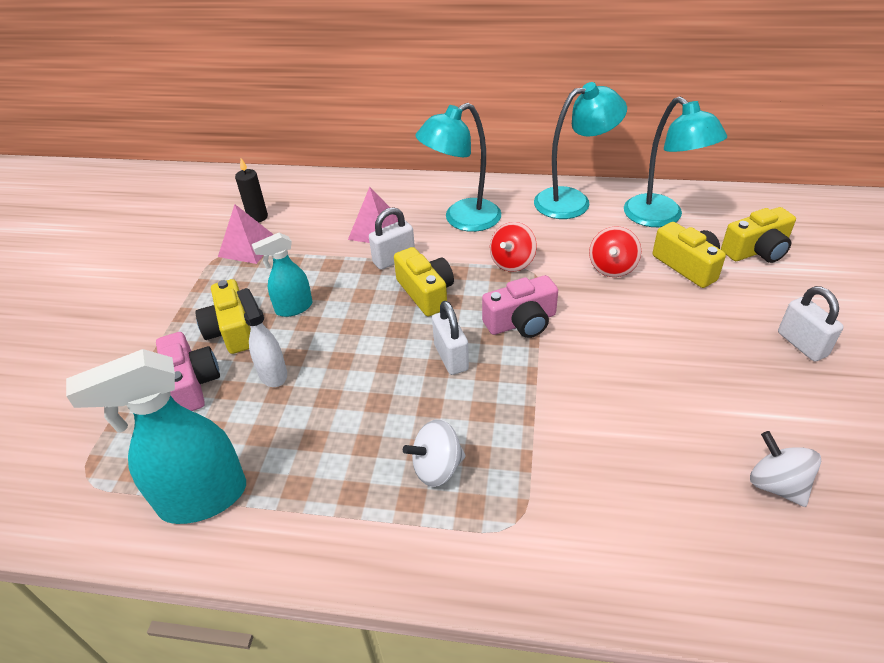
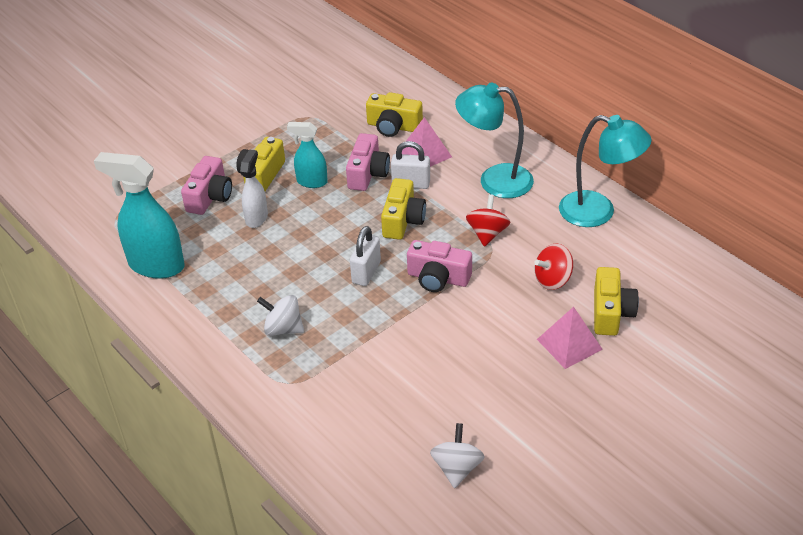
camera: 40 degrees right, 0 degrees up
(248, 247) = (330, 120): pink pyramid -> pink pyramid (569, 344)
(258, 217) = (359, 99): black candle -> none
(342, 272) = (368, 173): none -> pink camera
(512, 262) = (487, 233): red spinning top -> red spinning top turned 120 degrees clockwise
(661, 217) = (649, 266): turquoise lamp -> none
(756, 251) = (684, 335): yellow camera -> yellow camera (393, 126)
(802, 344) = (607, 413): white padlock -> none

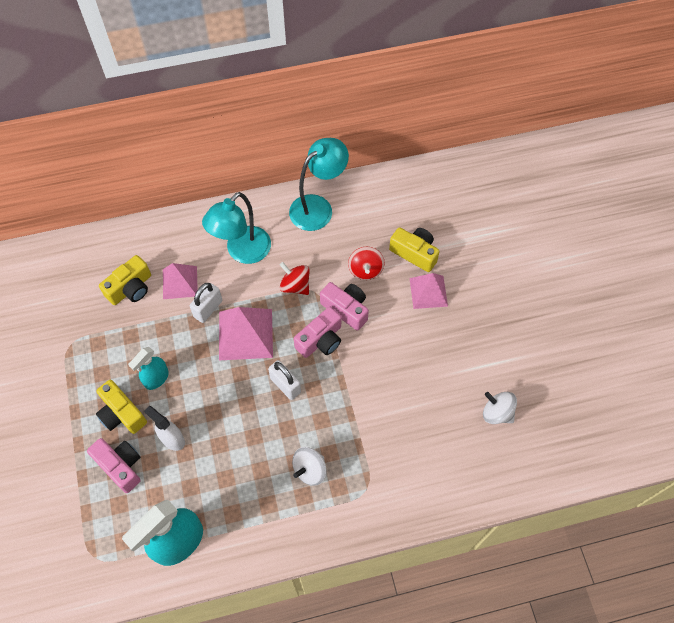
camera: 65 degrees left, 20 degrees up
(368, 173) = (175, 333): pink camera -> pink camera (346, 309)
(403, 220) = (245, 334): yellow camera -> pink pyramid

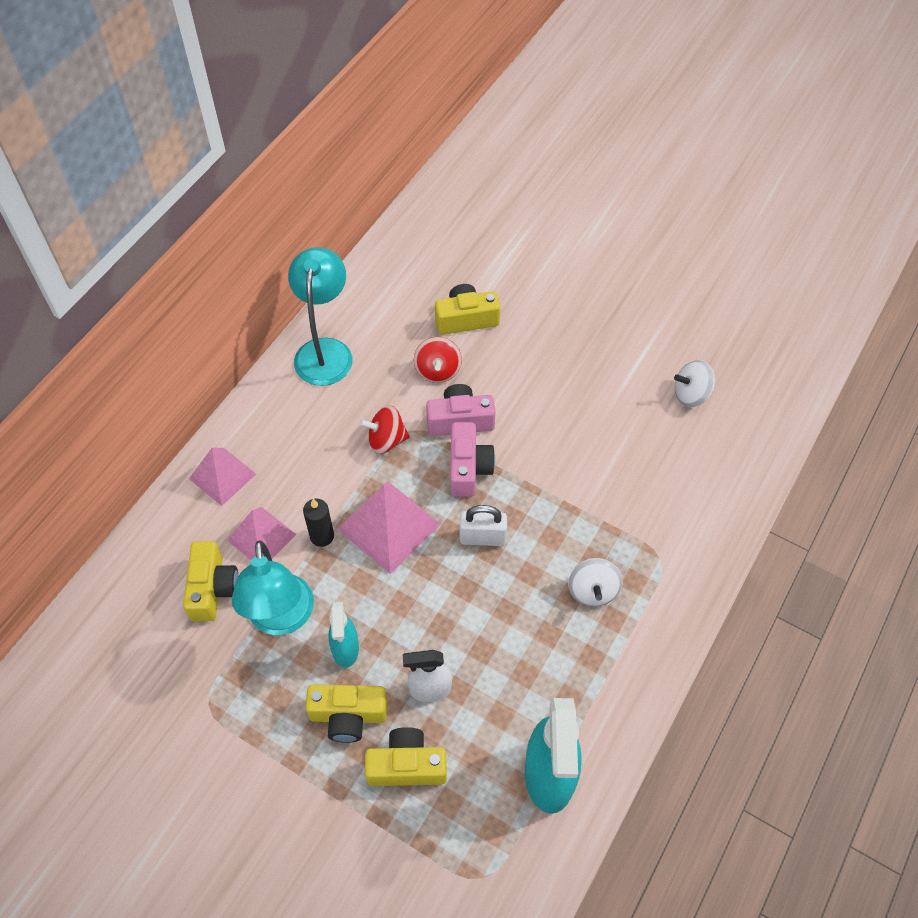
camera: 45 degrees left, 5 degrees down
(120, 466) = (407, 765): pink camera -> yellow camera
(208, 309) = (322, 536): white padlock -> black candle
(242, 252) = (295, 453): turquoise lamp -> turquoise lamp (281, 619)
(365, 270) = (437, 370): red spinning top -> red spinning top turned 45 degrees clockwise
(428, 292) = (517, 343): pink pyramid -> pink pyramid (222, 476)

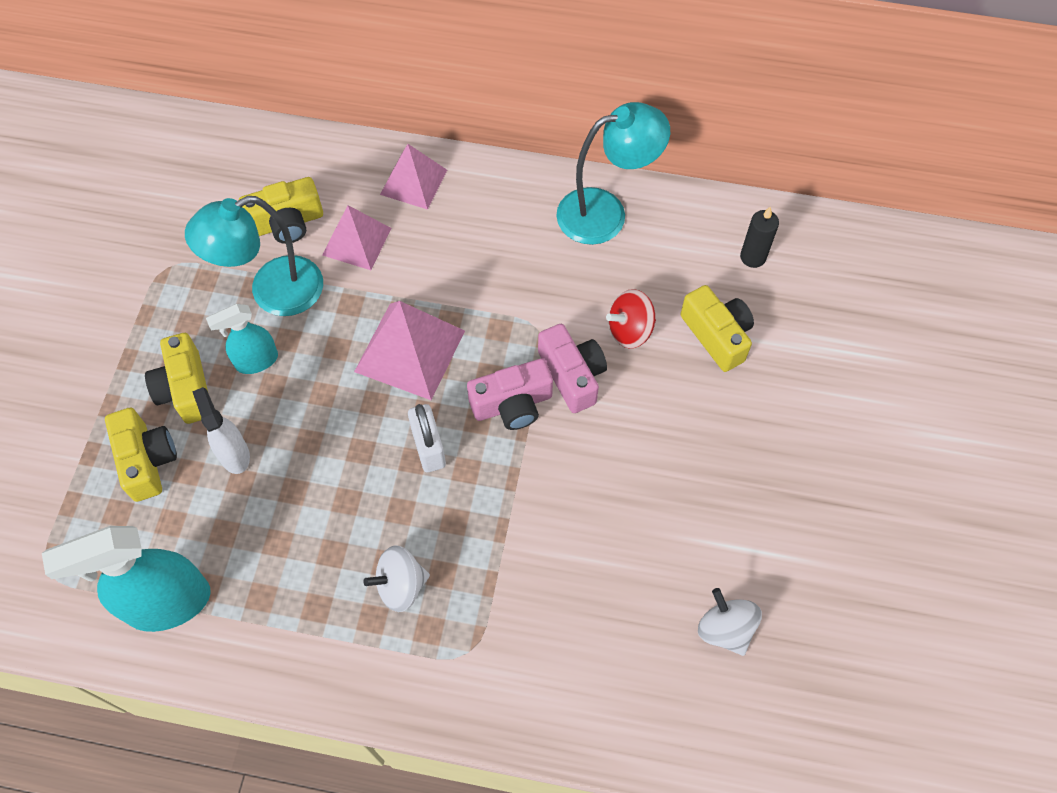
camera: 70 degrees right, 5 degrees up
(322, 536) = (376, 294): black candle -> black candle (753, 257)
(386, 440) = (515, 311): red spinning top -> none

